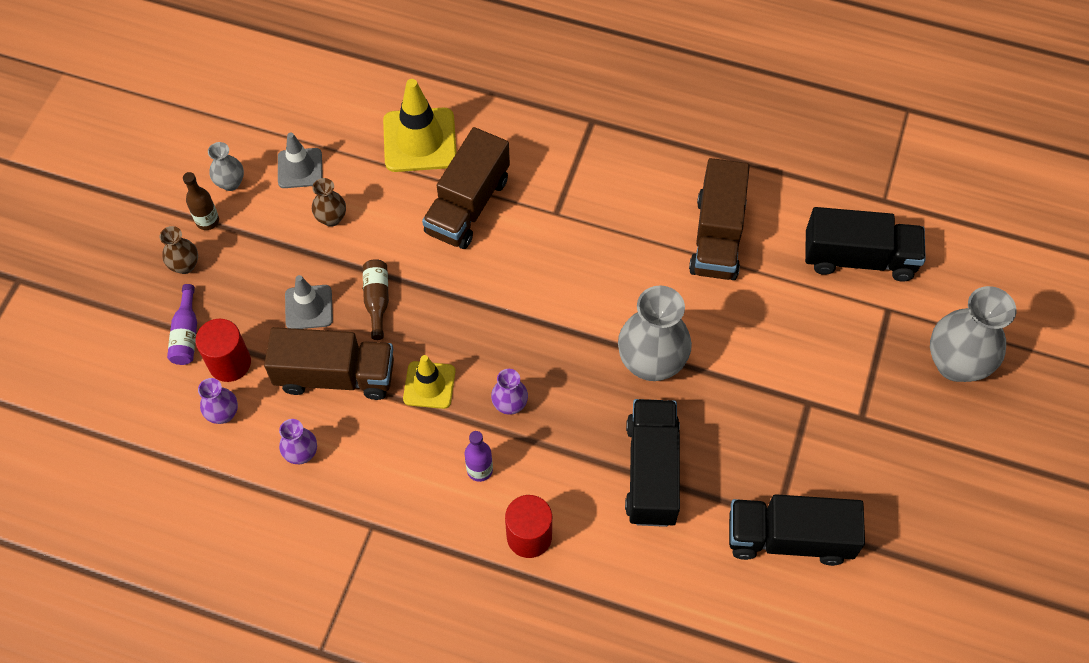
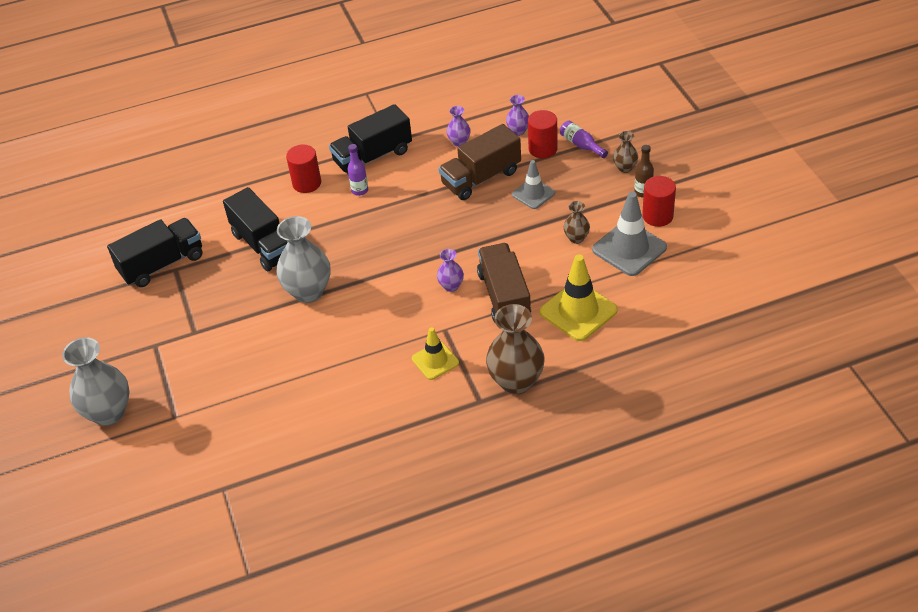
camera: 145 degrees right, 15 degrees down
(230, 183) = (657, 216): grey vase -> red cylinder
(300, 168) = (629, 249): grey traffic cone -> grey traffic cone, size x1.64
(377, 300) = (500, 220): brown bottle -> none
(429, 385) = (426, 205): yellow traffic cone -> yellow traffic cone (435, 361)
(510, 405) = (372, 224): purple vase -> purple vase (451, 286)
(544, 115) = (516, 381): none -> brown vase
(717, 237) = (325, 385): brown truck -> none
(858, 258) = (216, 435): black truck -> black truck (373, 156)

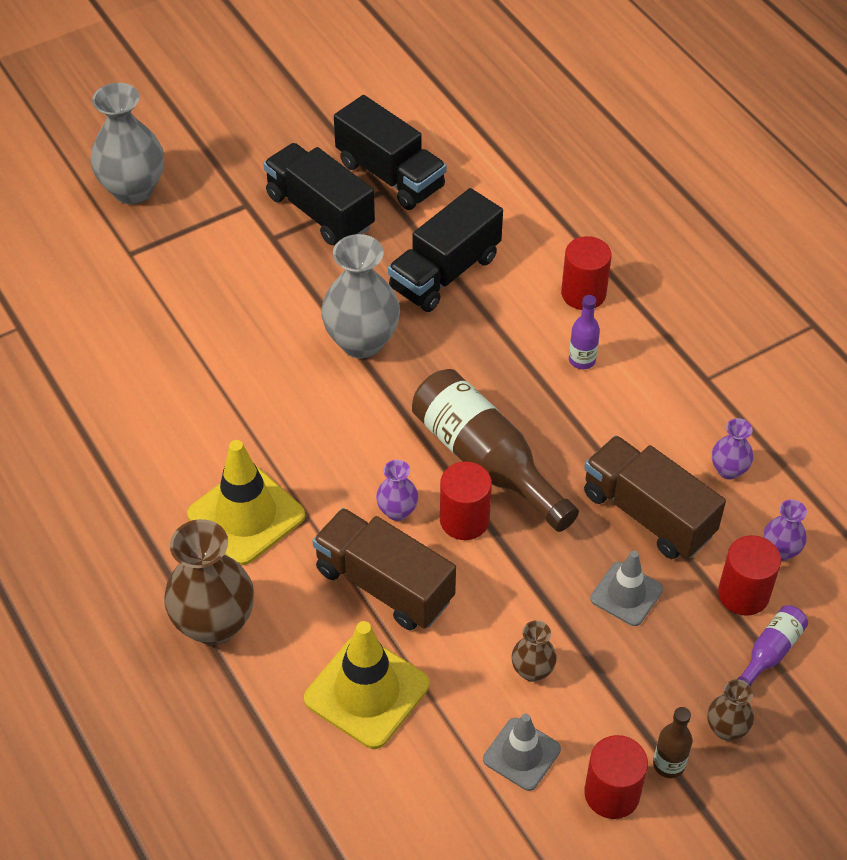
camera: 75 degrees right, 5 degrees up
(373, 156) = (662, 362): black truck -> black truck (320, 212)
(424, 242) = (486, 461): none -> brown bottle
(435, 361) = (246, 515): yellow traffic cone -> yellow traffic cone, size x1.64
(465, 256) = (464, 520): none -> red cylinder
(504, 297) = (384, 584): brown truck -> brown truck turned 120 degrees counterclockwise
(629, 249) = (521, 754): grey traffic cone -> grey traffic cone, size x0.61

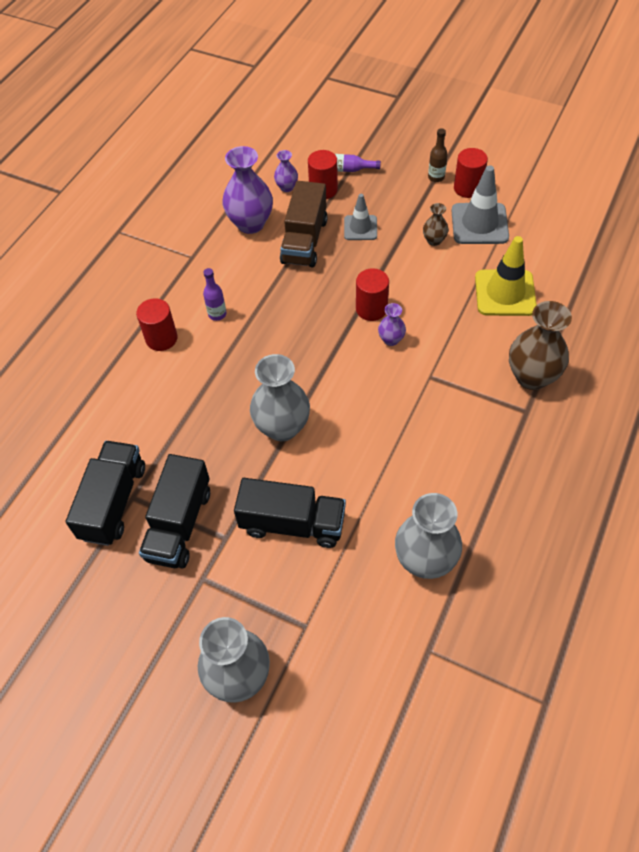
camera: 120 degrees left, 5 degrees up
(101, 375) = (425, 560): none -> grey vase
(246, 515) = (455, 406): yellow traffic cone -> none
(384, 584) = (440, 320): brown truck -> none
(445, 273) = (191, 417): black truck -> black truck (292, 524)
(486, 461) = (324, 320): brown bottle -> none
(521, 754) = (479, 224): grey traffic cone -> grey traffic cone, size x1.64
(726, 729) = (401, 167): brown vase -> none
(728, 470) = (250, 224): purple vase -> purple vase, size x1.99

